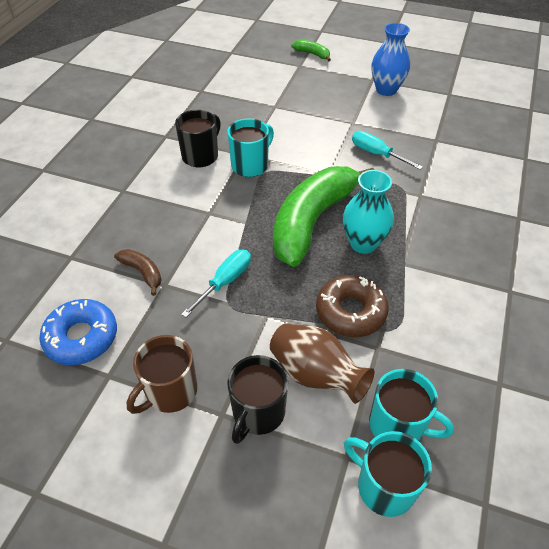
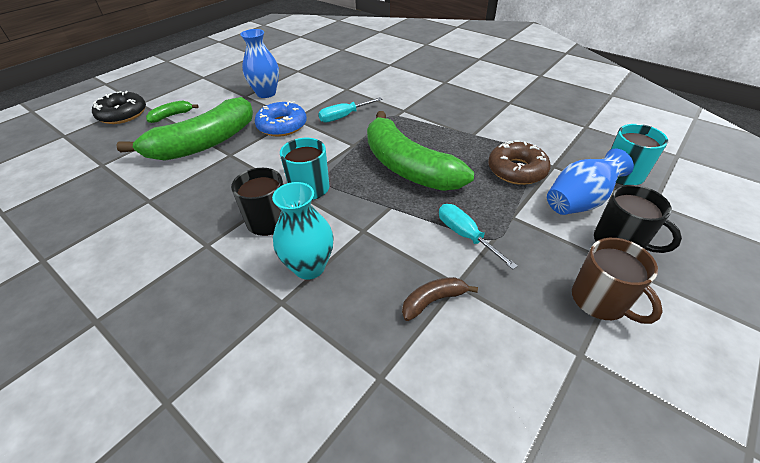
camera: 70 degrees left, 5 degrees down
(81, 337) = (523, 377): blue donut -> blue donut (282, 126)
(282, 87) = (204, 143): none -> green banana
(299, 30) = (123, 114): none -> black donut
(315, 374) = (579, 202): brown vase -> blue vase
(363, 243) = (445, 147): turquoise vase -> turquoise vase (309, 267)
(384, 486) = (674, 191): turquoise mug -> none

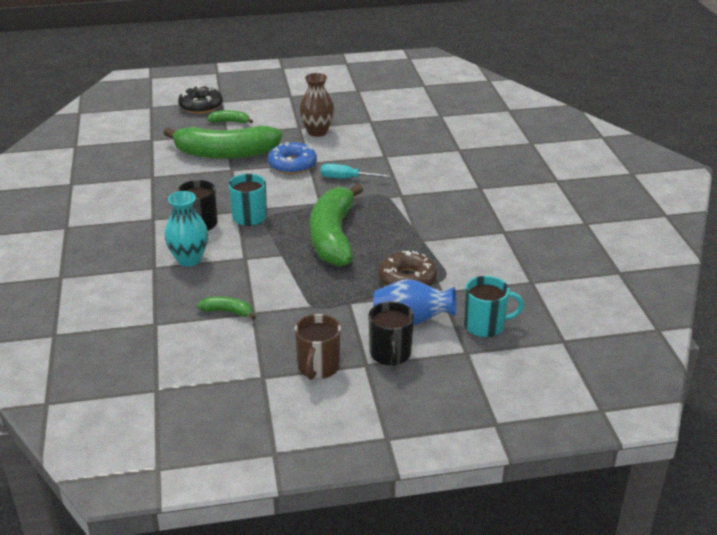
camera: 40 degrees right, 10 degrees down
(266, 93) = (317, 132): blue vase -> brown vase
(433, 301) = (228, 312): brown banana -> green banana
(465, 236) = (300, 295): turquoise screwdriver -> none

